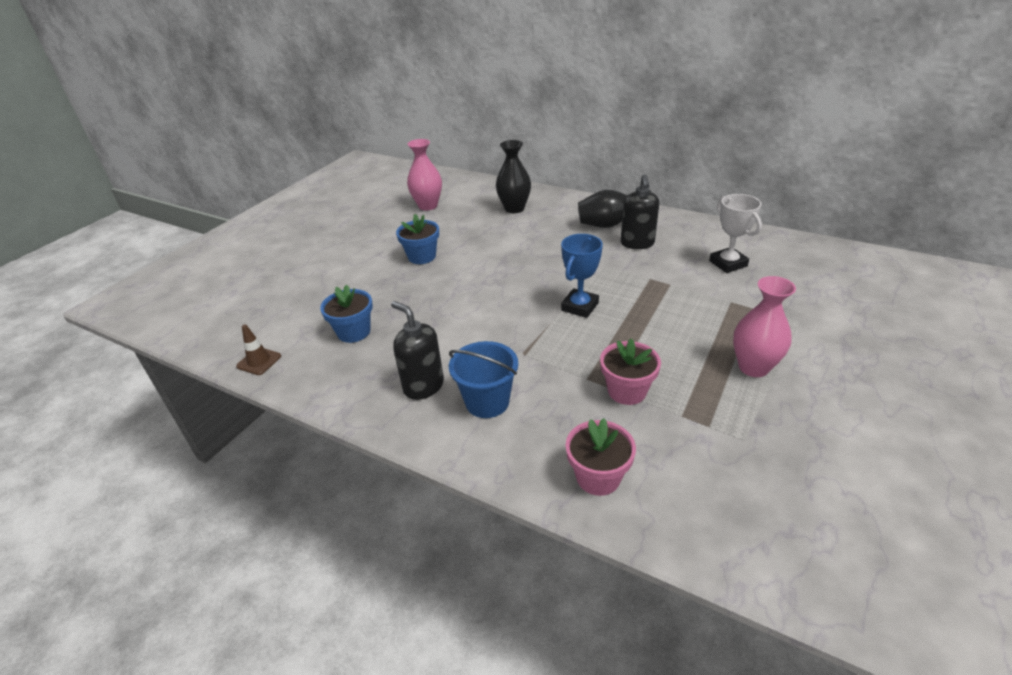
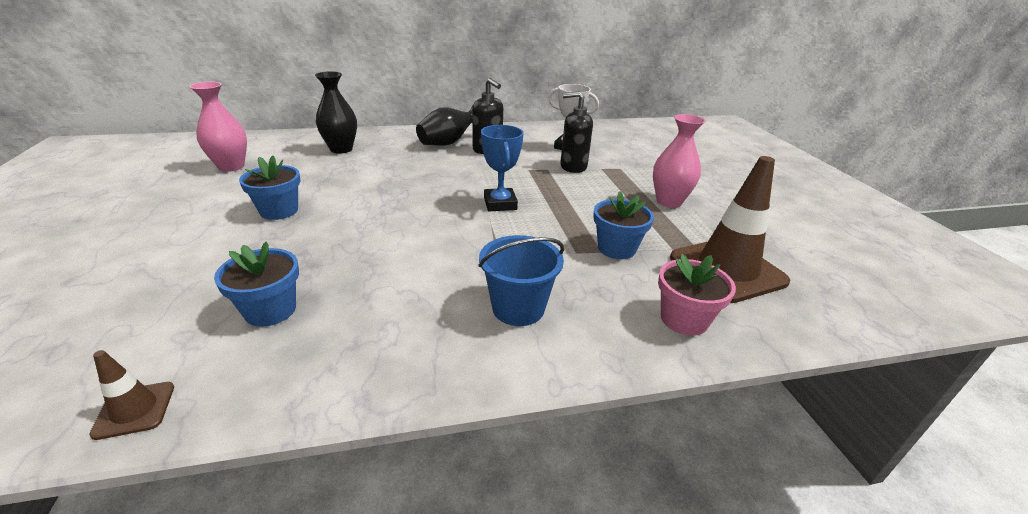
camera: 45 degrees left, 5 degrees down
(423, 386) = (433, 325): black soap dispenser -> black soap dispenser (573, 167)
(627, 391) = (616, 248): pink flower pot -> blue flower pot
(707, 460) = (727, 269): none -> brown traffic cone

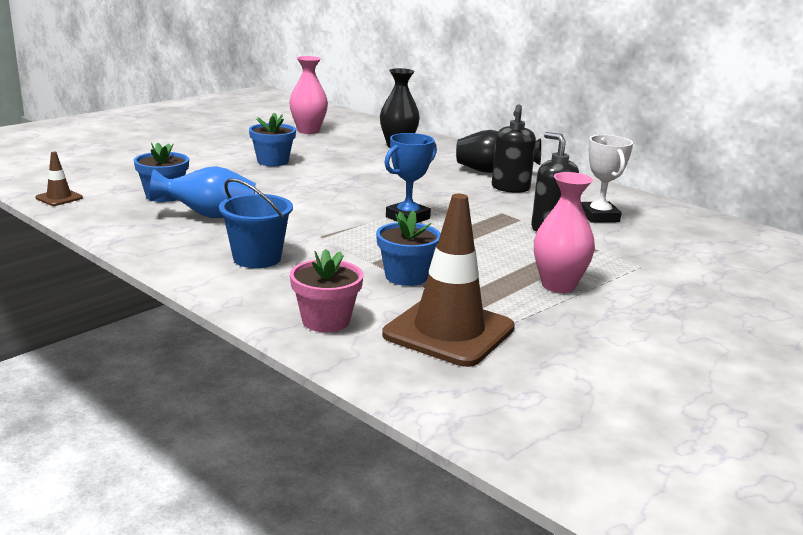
camera: 55 degrees right, 10 degrees down
(375, 299) = (209, 216): none -> blue vase

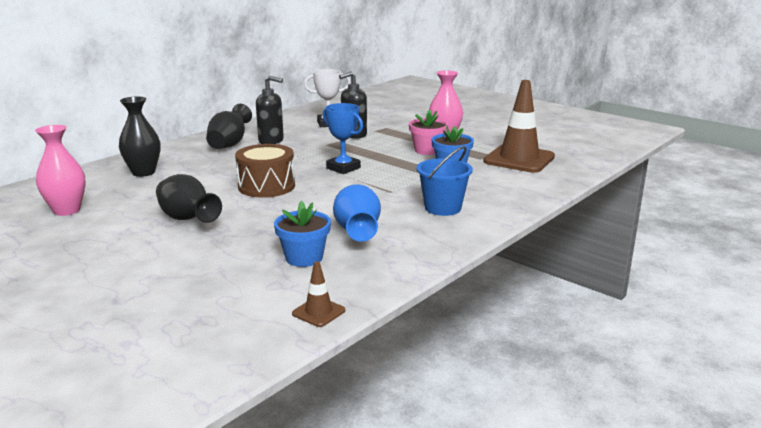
camera: 90 degrees left, 0 degrees up
(273, 161) = (187, 219): blue flower pot -> black vase
(326, 321) = (527, 185): pink flower pot -> pink flower pot (427, 150)
(351, 185) = (266, 186): none -> brown drum

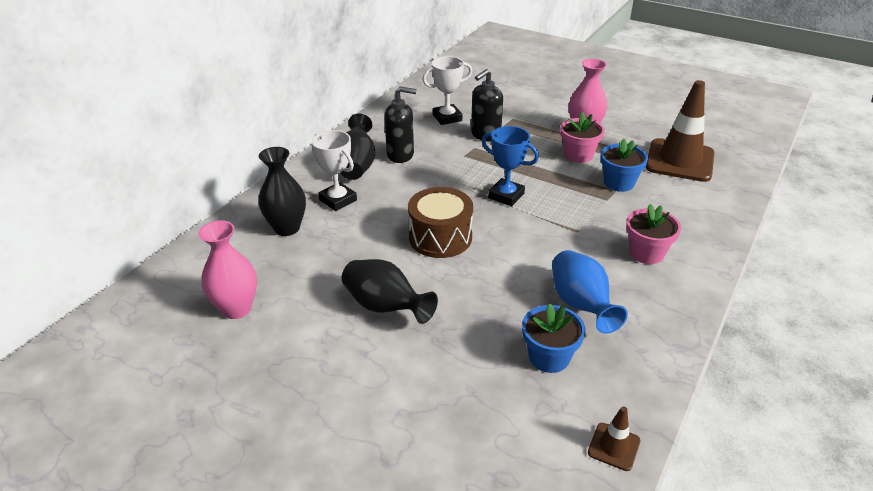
camera: 10 degrees left, 15 degrees up
(198, 161) = (338, 200): none -> white trophy
(443, 208) = (646, 253): blue bucket -> pink flower pot

